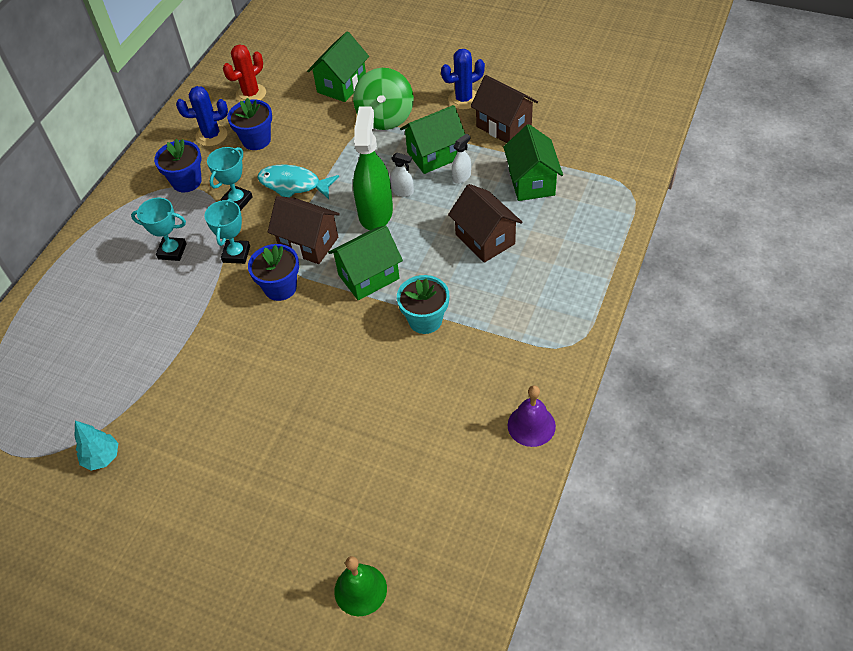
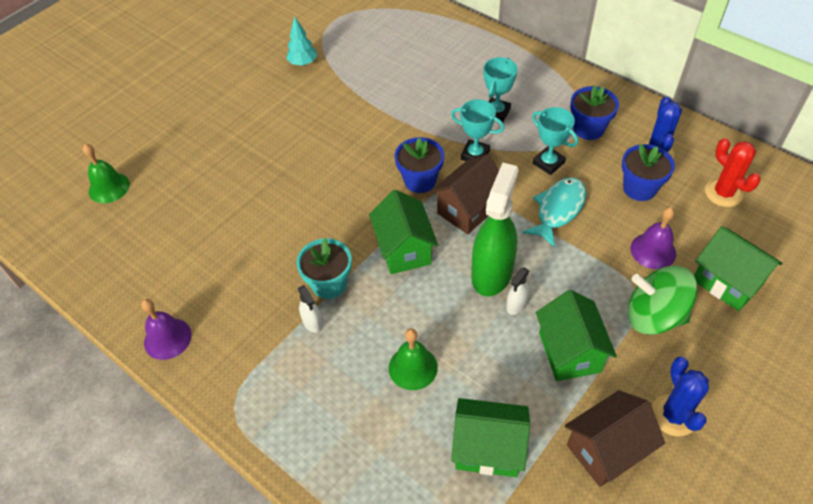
camera: 105 degrees right, 0 degrees up
(322, 125) = (653, 251): none -> purple bell
(375, 212) = (492, 273): green spray bottle -> green spray bottle turned 90 degrees counterclockwise
(461, 177) = (522, 371): white spray bottle -> white spray bottle (312, 322)
(485, 239) = (413, 367): brown house -> green bell

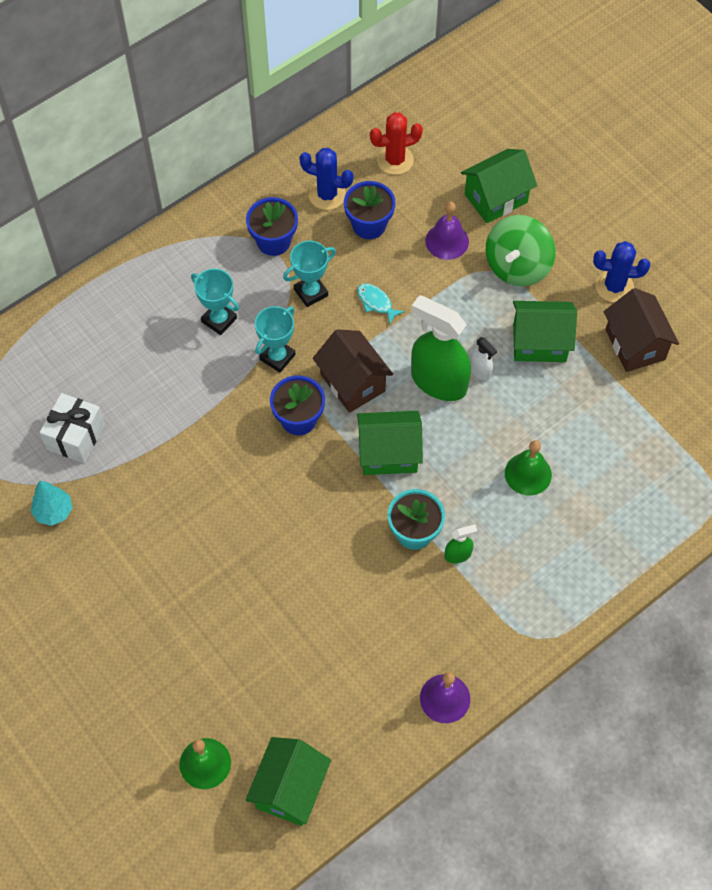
camera: 80 degrees left, 10 degrees up
(312, 322) = (458, 555): white spray bottle -> green spray bottle
(366, 60) = (75, 436): none -> white gift
(488, 449) = (618, 431): green house -> green house (290, 789)
(558, 210) = (376, 302): turquoise fish -> turquoise fish, size x0.57

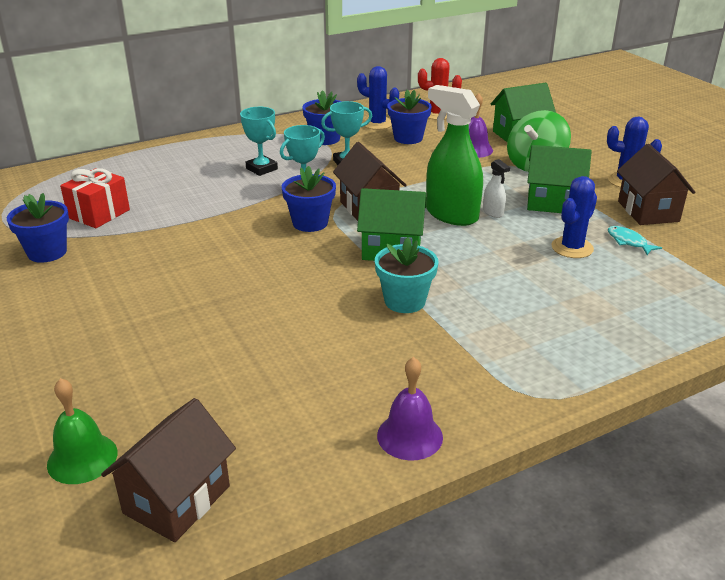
camera: 10 degrees right, 30 degrees down
(54, 511) = (47, 252): turquoise tree -> blue flower pot
(75, 436) = (99, 214): white gift -> red gift
(290, 789) = (177, 499): green house -> brown house
(376, 302) = (403, 172): turquoise fish -> turquoise fish (628, 242)
(458, 555) = (449, 321): green spray bottle -> none
(528, 474) = (535, 275): green bell -> none
(560, 423) = (572, 248): none -> blue cactus

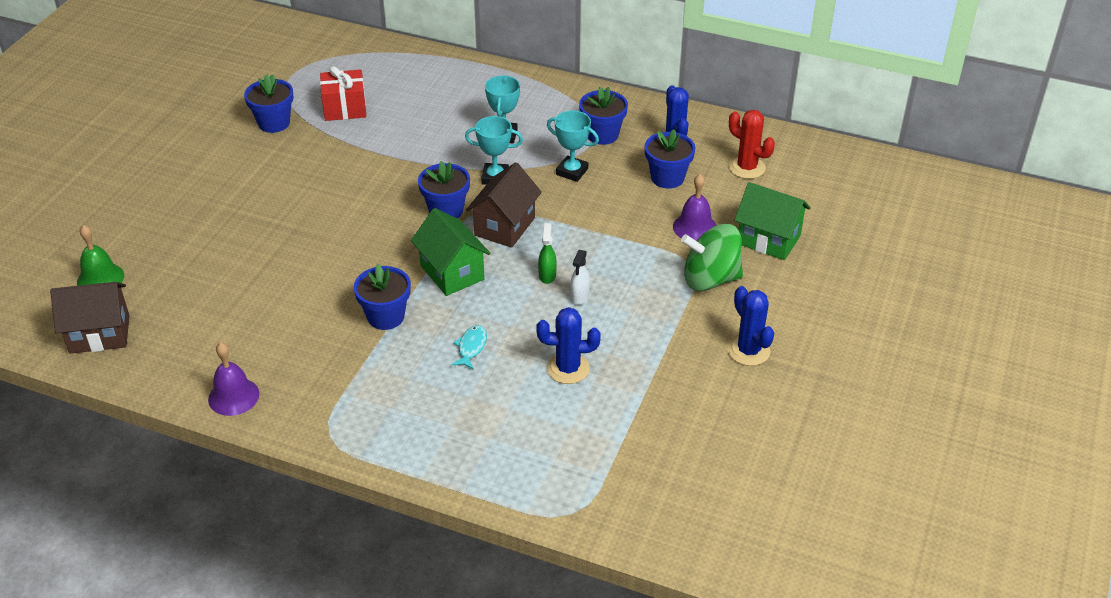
camera: 50 degrees right, 10 degrees up
(405, 301) = (386, 316): turquoise flower pot -> blue flower pot
(451, 215) = (547, 275): green spray bottle -> green spray bottle, size x0.44
(553, 203) = (641, 323): green house -> none
(628, 242) = (618, 398): turquoise fish -> turquoise fish (471, 347)
(648, 211) = (697, 389): brown house -> none

